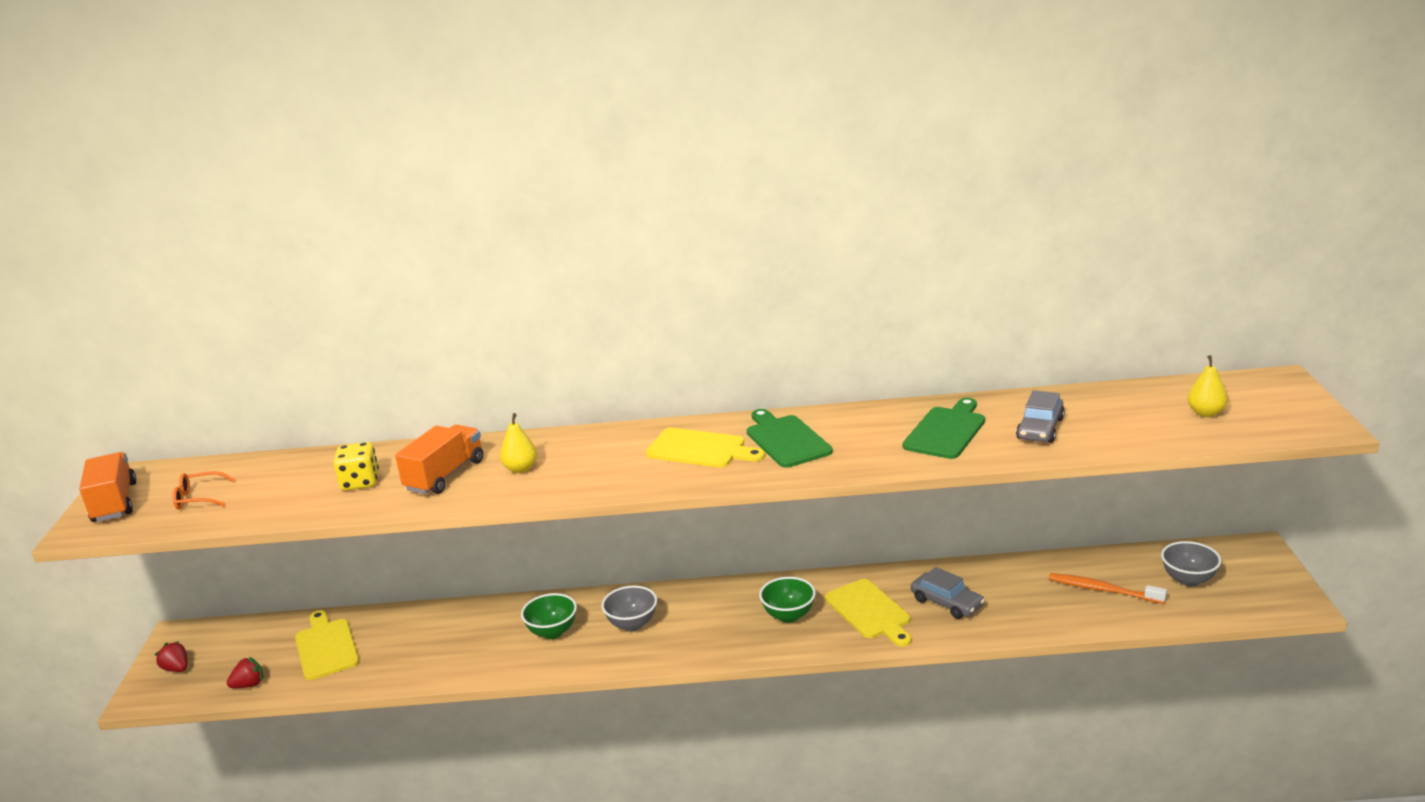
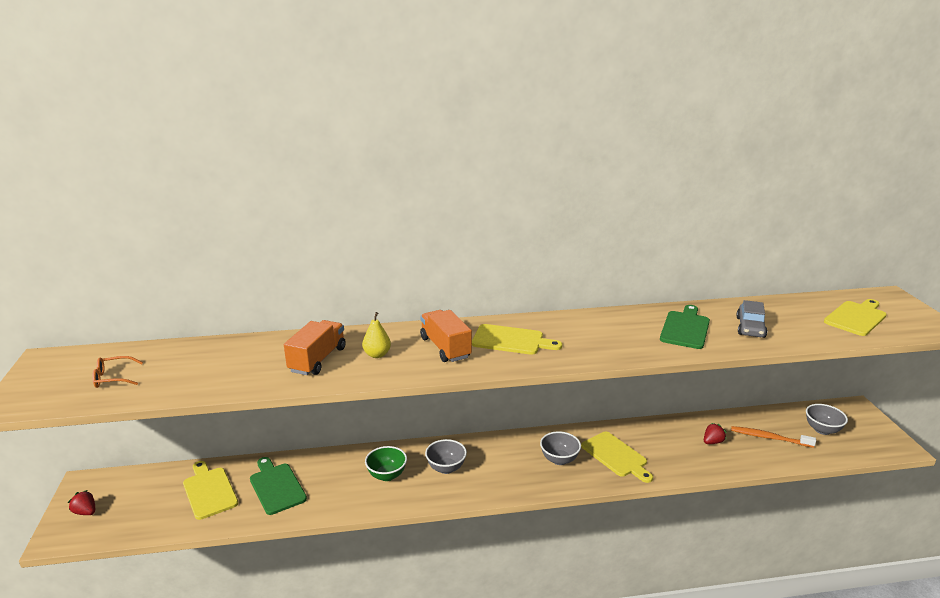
camera: 10 degrees left, 0 degrees up
(115, 503) = (39, 381): orange truck -> orange truck (445, 348)
(249, 685) = (149, 525): red strawberry -> red strawberry (712, 442)
(360, 482) = (249, 365): yellow dice -> none
(786, 440) = (572, 334): green cutting board -> green cutting board (276, 486)
(788, 615) = (559, 459): green bowl -> grey bowl
(947, 603) = (667, 449): grey car -> none
(1206, 413) = (856, 317): yellow pear -> yellow cutting board

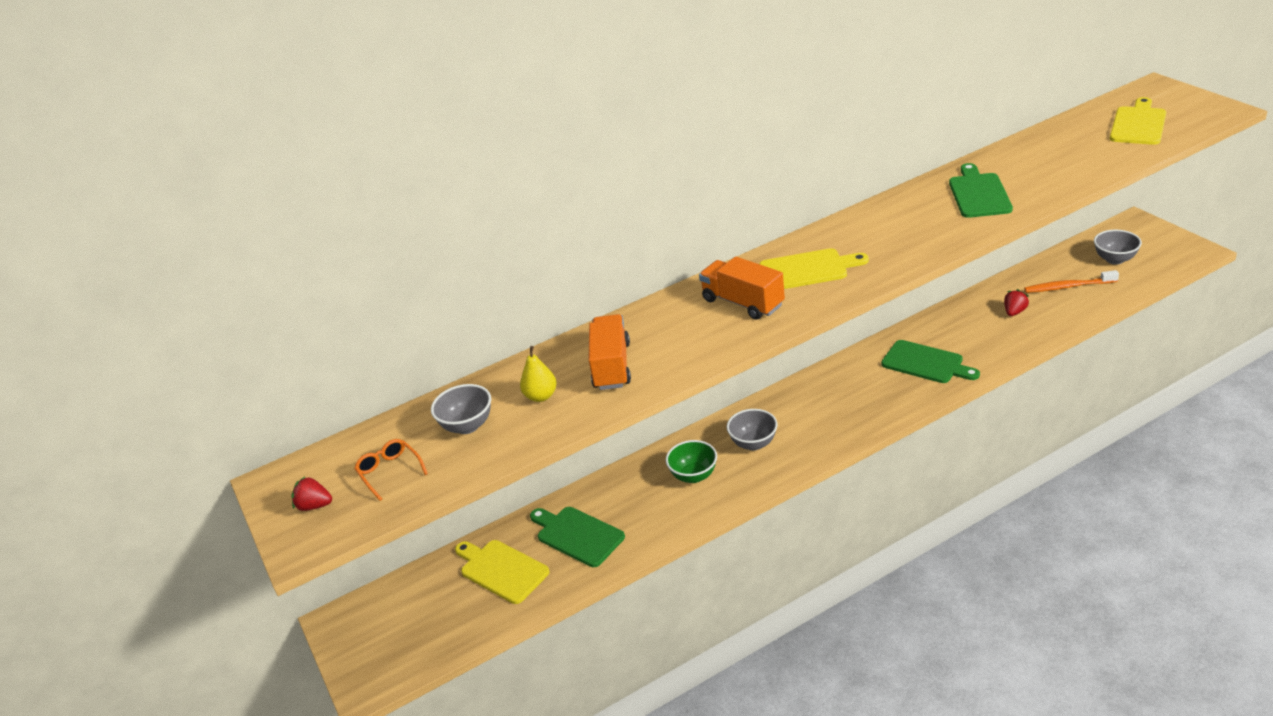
camera: 15 degrees left, 10 degrees up
(85, 512) = (372, 649): red strawberry -> red strawberry (315, 506)
(113, 378) = (389, 472): orange glasses -> orange glasses turned 90 degrees clockwise
(377, 355) = (674, 337): yellow pear -> yellow pear (541, 396)
(559, 459) = (869, 389): grey bowl -> grey bowl (467, 426)
(616, 456) = (925, 363): yellow cutting board -> green cutting board
(750, 327) = (1043, 170): grey car -> none

